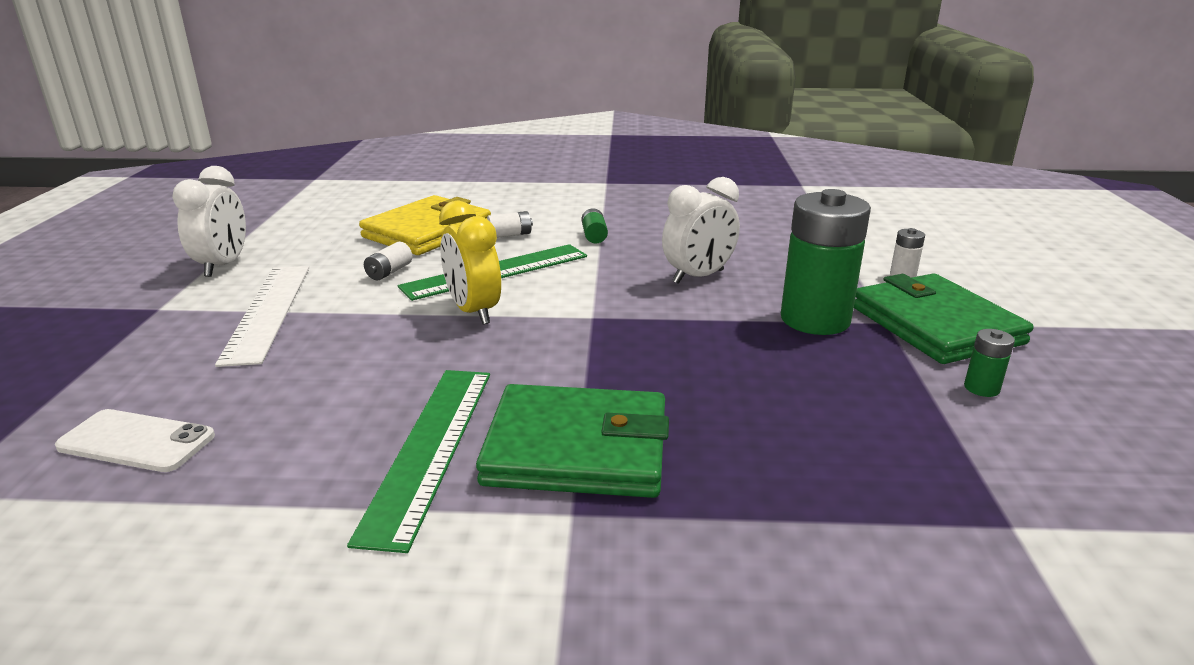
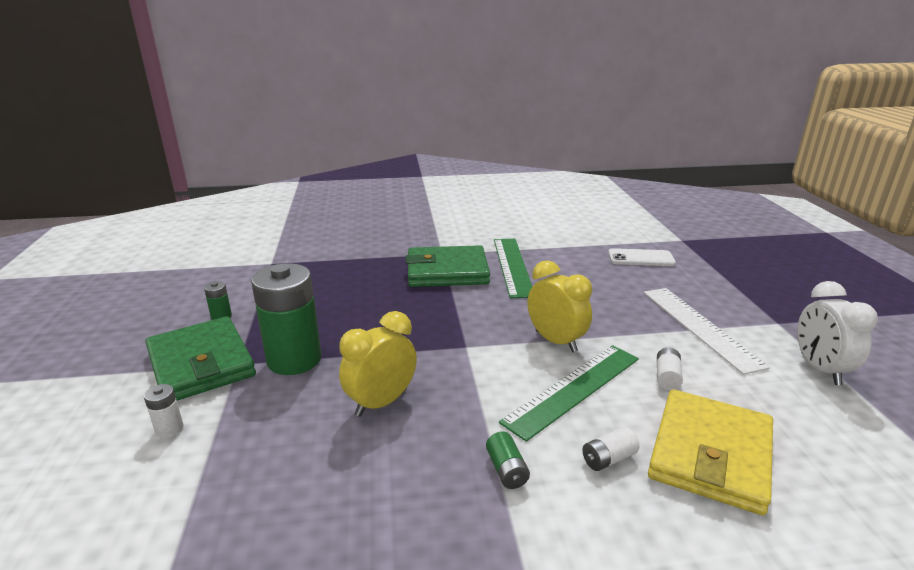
camera: 170 degrees right, 0 degrees up
(698, 277) = (381, 402): white clock -> yellow clock

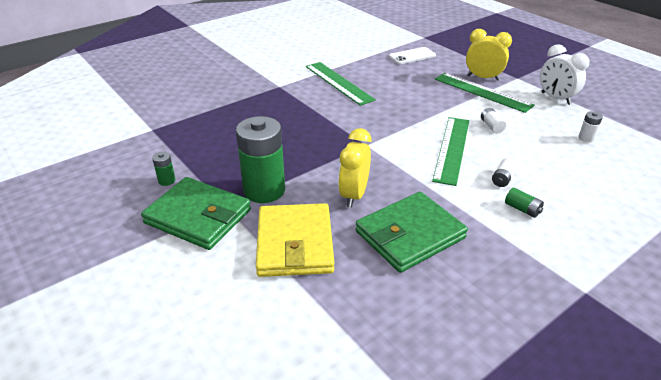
camera: 30 degrees left, 10 degrees up
(169, 429) = (234, 262): white battery -> white battery (586, 138)
(447, 271) = (298, 98): green wallet -> green wallet (410, 235)
(506, 470) = (461, 203): green battery -> green battery (522, 209)
(555, 341) = (415, 124): yellow clock -> yellow clock (483, 78)
(700, 327) = (482, 92): white ruler -> green ruler
(710, 454) = (544, 159): yellow wallet -> yellow wallet (295, 243)

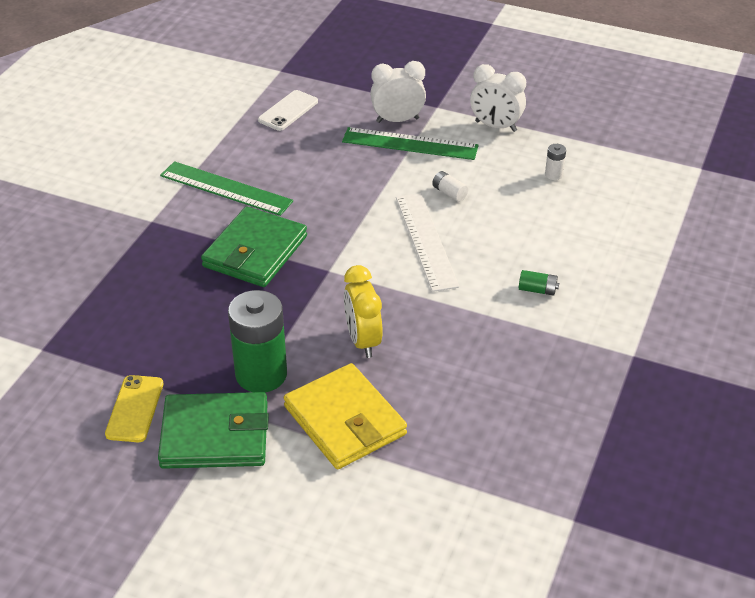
camera: 30 degrees left, 5 degrees up
(167, 180) = (135, 409): green battery -> yellow phone
(410, 235) = (450, 363): green wallet -> green wallet (255, 251)
(451, 149) = (426, 241): green ruler -> white ruler
(483, 78) = (397, 120): yellow clock -> white clock
(503, 179) = (499, 260): white battery -> none

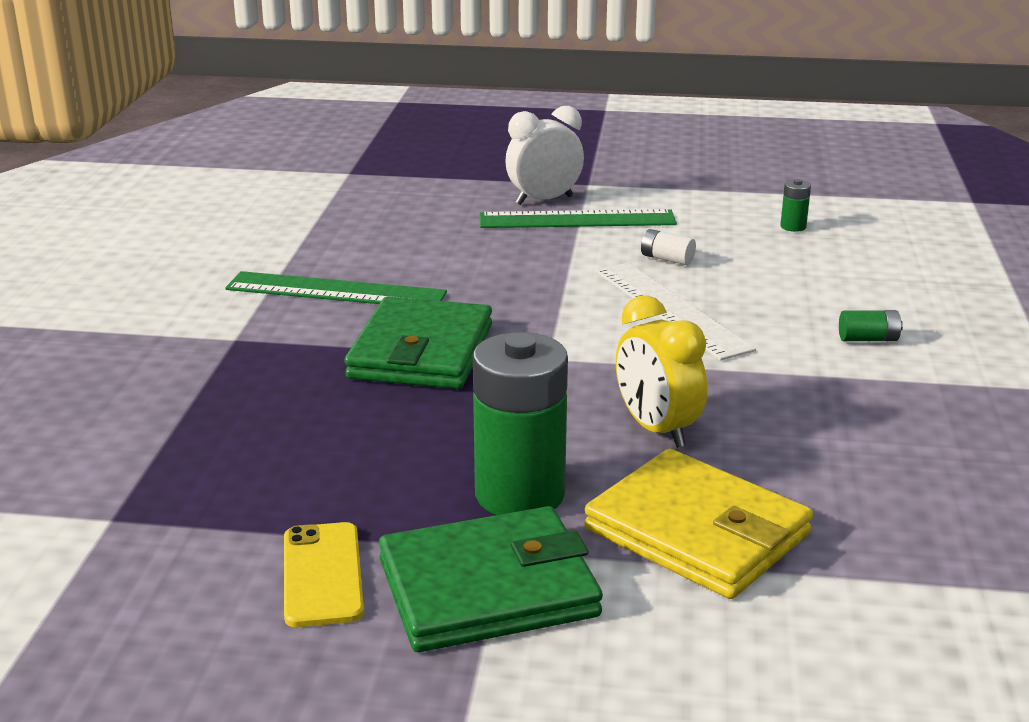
camera: 15 degrees left, 15 degrees down
(288, 111) = (383, 207): white phone -> none
(495, 126) = (680, 192): white clock -> none
(553, 174) = (793, 227): white battery -> green battery

